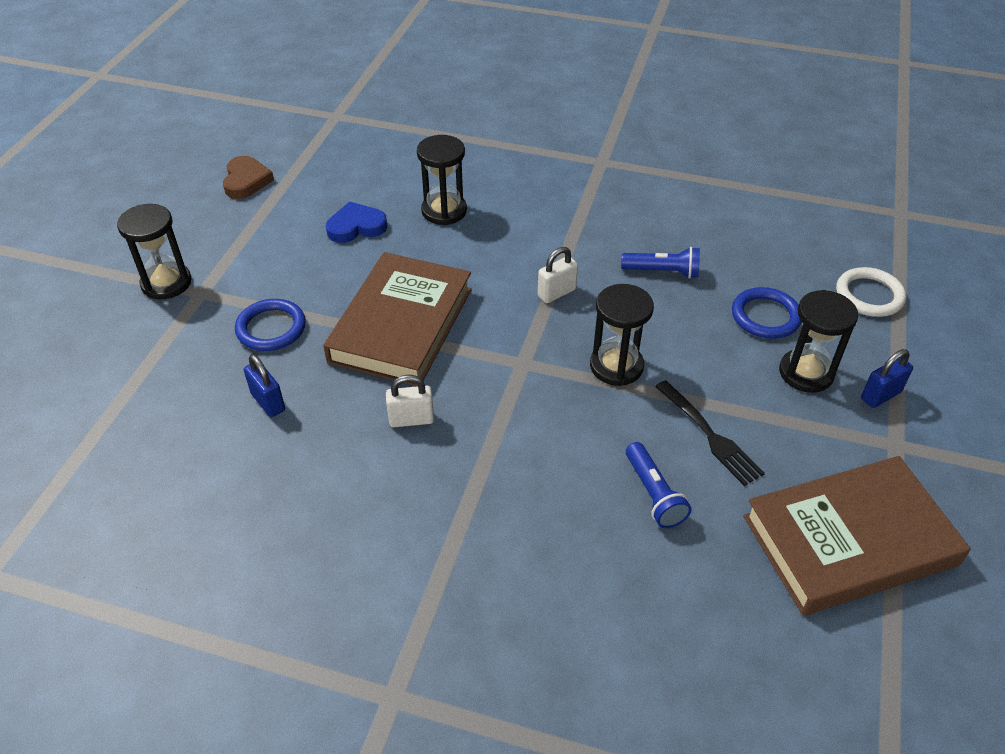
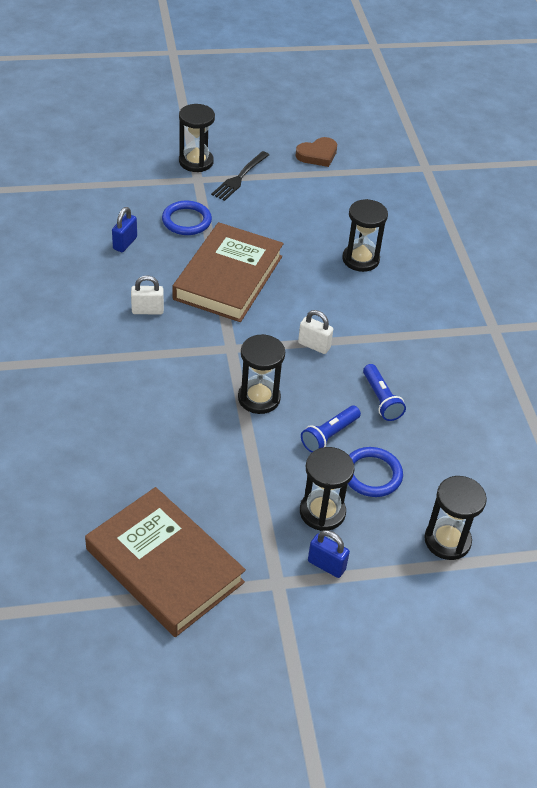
camera: 60 degrees right, 0 degrees up
(356, 227) = (310, 222): blue heart -> none
(401, 325) = (228, 277): brown book -> brown book turned 60 degrees counterclockwise
(411, 419) = (147, 310): white padlock -> white padlock turned 60 degrees counterclockwise
(653, 494) = (150, 447): blue flashlight -> blue flashlight (329, 435)
(709, 435) = (221, 466): black fork -> black fork (240, 177)
(869, 295) = (447, 540): white ring -> black hourglass

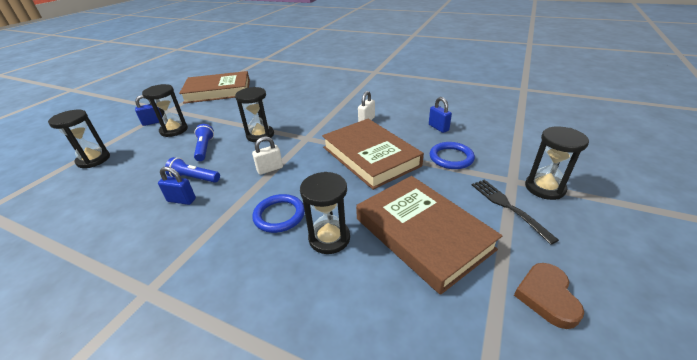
camera: 130 degrees right, 10 degrees down
(310, 213) = (422, 233): none -> brown book
(372, 474) = (163, 152): blue ring -> blue ring (279, 215)
(414, 383) = (181, 200): none -> blue padlock

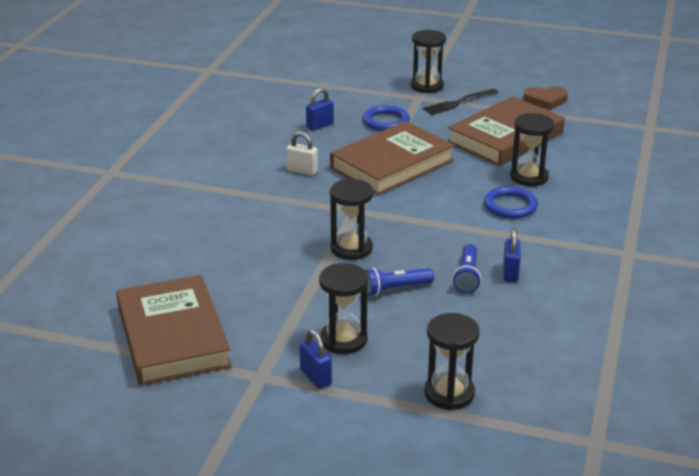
camera: 100 degrees left, 5 degrees down
(270, 169) = (433, 225): white padlock -> none

